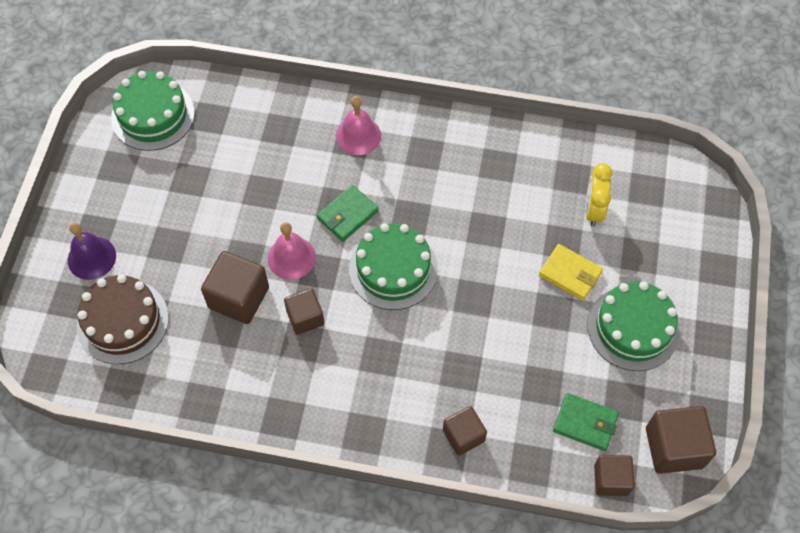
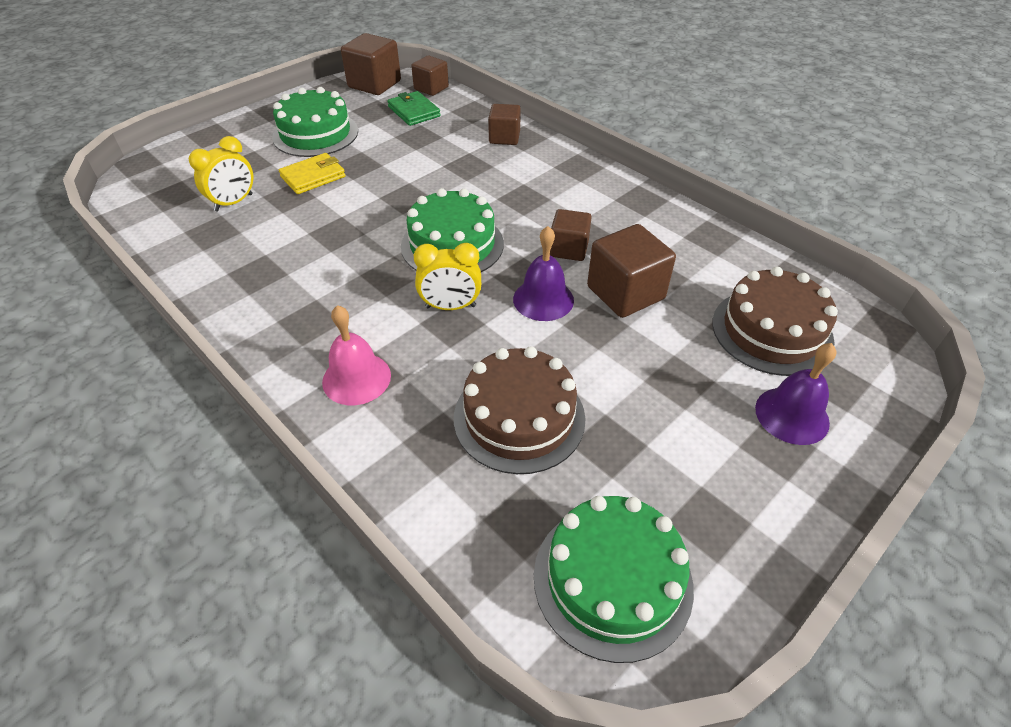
camera: 145 degrees left, 15 degrees down
(248, 166) = (519, 417): none -> brown cake
(291, 257) = (543, 299): pink bell -> purple bell
(347, 215) = (450, 306): green wallet -> yellow clock
(570, 274) = (313, 177): yellow wallet -> yellow wallet turned 75 degrees clockwise

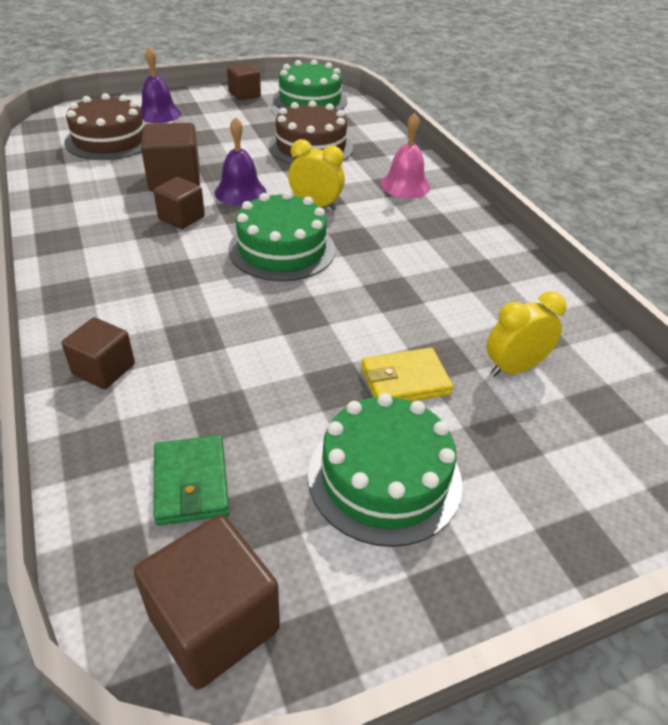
camera: 160 degrees left, 5 degrees down
(431, 88) = (109, 554): brown cube -> brown cube (244, 94)

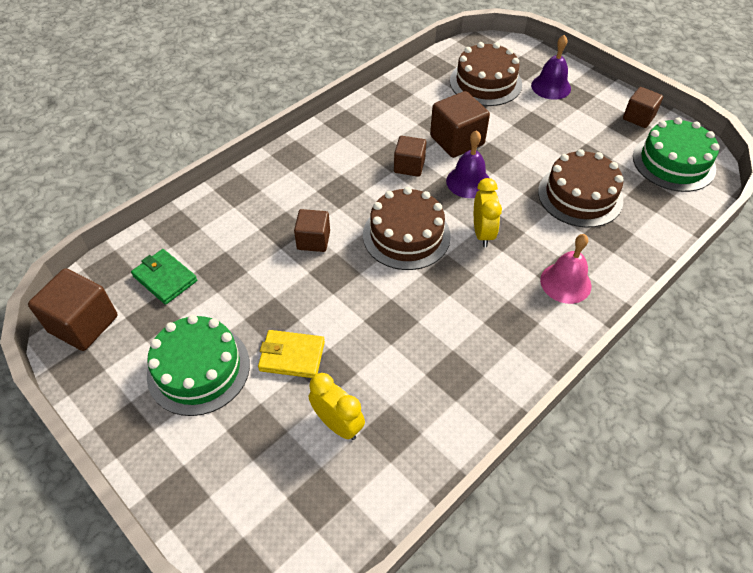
camera: 70 degrees right, 10 degrees up
(104, 369) = (235, 203): brown cube -> brown cube (313, 240)
(191, 483) = (165, 278): green wallet -> green wallet turned 75 degrees clockwise
(282, 249) = (406, 235): green cake -> brown cake
(405, 380) = (292, 356): yellow wallet -> yellow wallet turned 45 degrees counterclockwise

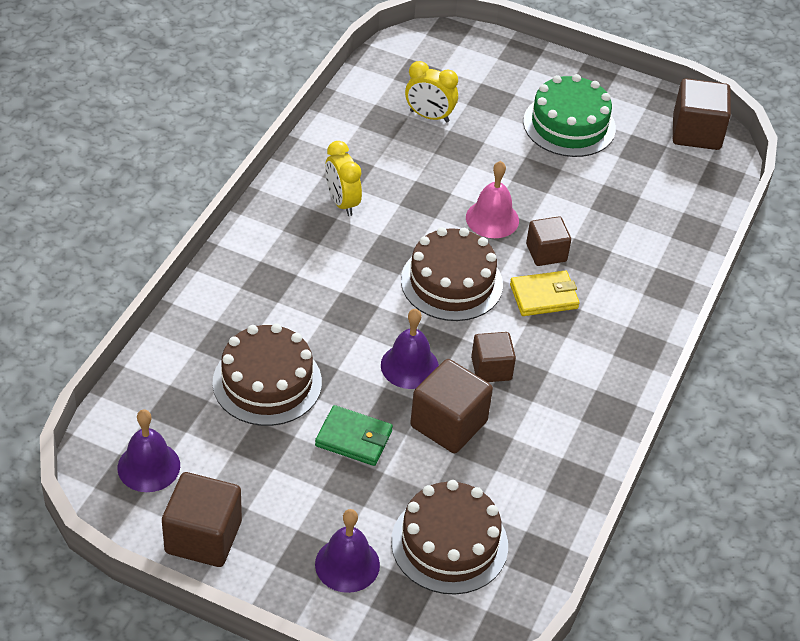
camera: 155 degrees right, 5 degrees down
(165, 278) = (661, 183): green wallet -> green wallet (353, 438)
(292, 356) = (497, 151): yellow wallet -> yellow wallet (544, 296)
(482, 233) = (369, 305): yellow clock -> yellow clock (342, 202)
(565, 283) = (264, 274): pink bell -> pink bell (492, 219)
(638, 117) = (203, 537): brown cube -> brown cube, size x1.56
(673, 162) = (148, 466): green cake -> purple bell

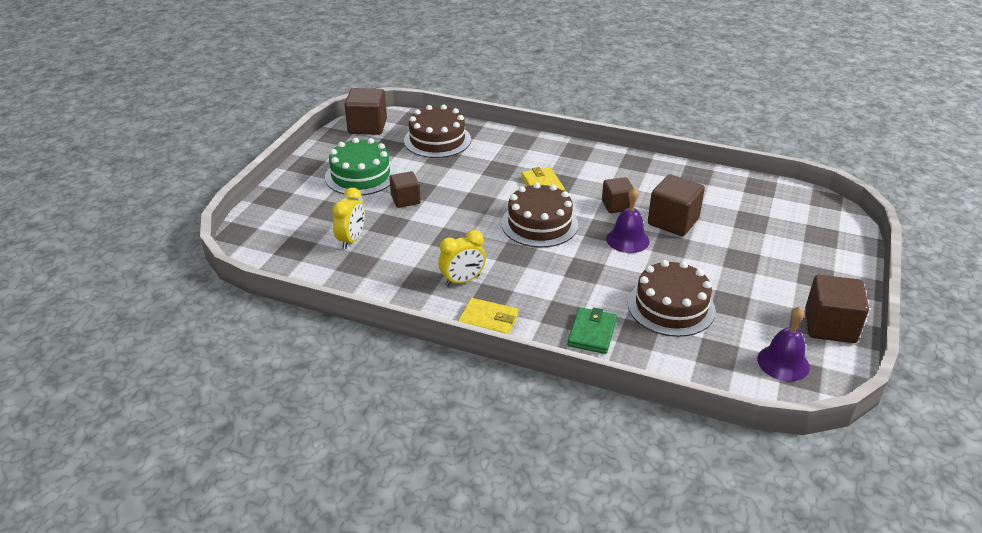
camera: 90 degrees left, 10 degrees down
(268, 218) = (488, 321): none -> yellow wallet
(347, 564) = (811, 258): purple bell -> none
(353, 438) = (705, 261): green wallet -> green wallet (592, 333)
(449, 543) = (770, 219): brown cake -> brown cake (437, 140)
(492, 219) = (468, 207): pink bell -> none
(546, 253) = (499, 185): brown cube -> brown cube (405, 200)

